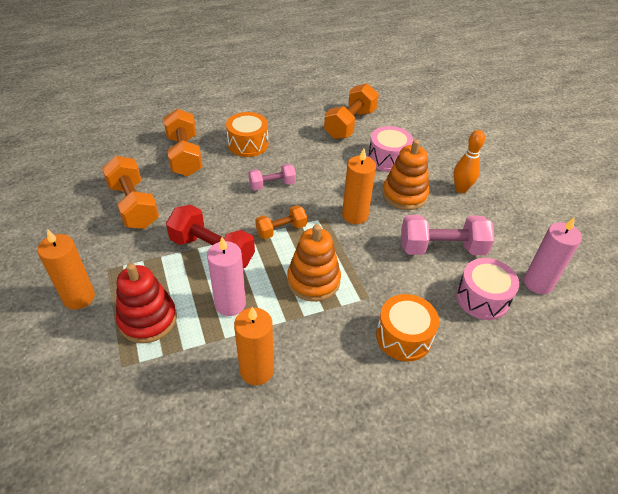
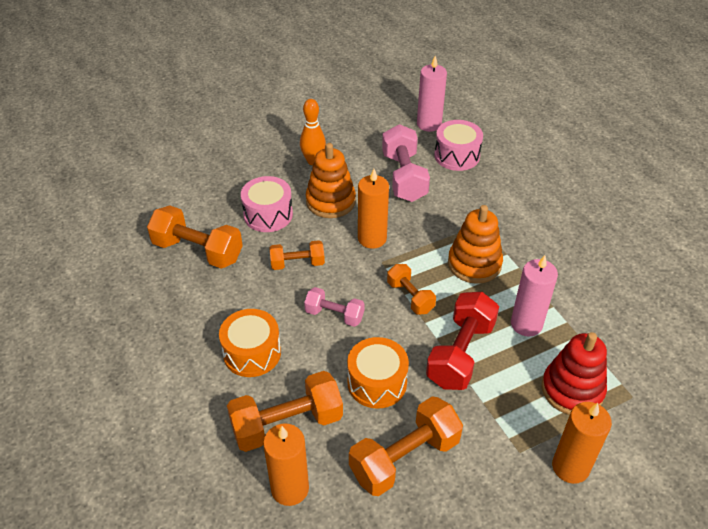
camera: 95 degrees left, 0 degrees up
(257, 370) = (590, 292): orange candle -> orange candle (290, 488)
(272, 185) = (334, 315): pink dumbbell -> pink dumbbell turned 45 degrees counterclockwise
(330, 170) = (297, 263): none -> orange dumbbell
(404, 337) = (516, 202): orange drum -> orange drum (377, 382)

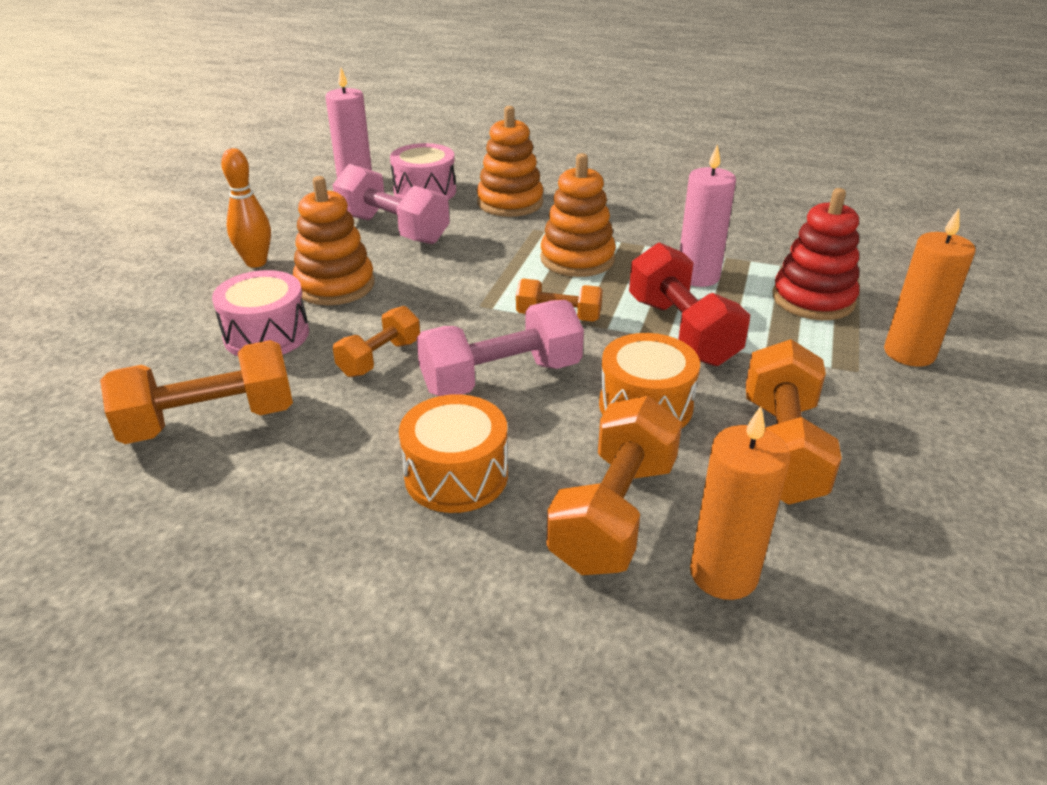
camera: 45 degrees left, 10 degrees down
(334, 315) = (501, 377): pink dumbbell -> pink dumbbell, size x1.69
(372, 238) = (437, 292): orange candle -> none
(494, 194) = (510, 203): none -> orange stacking toy

